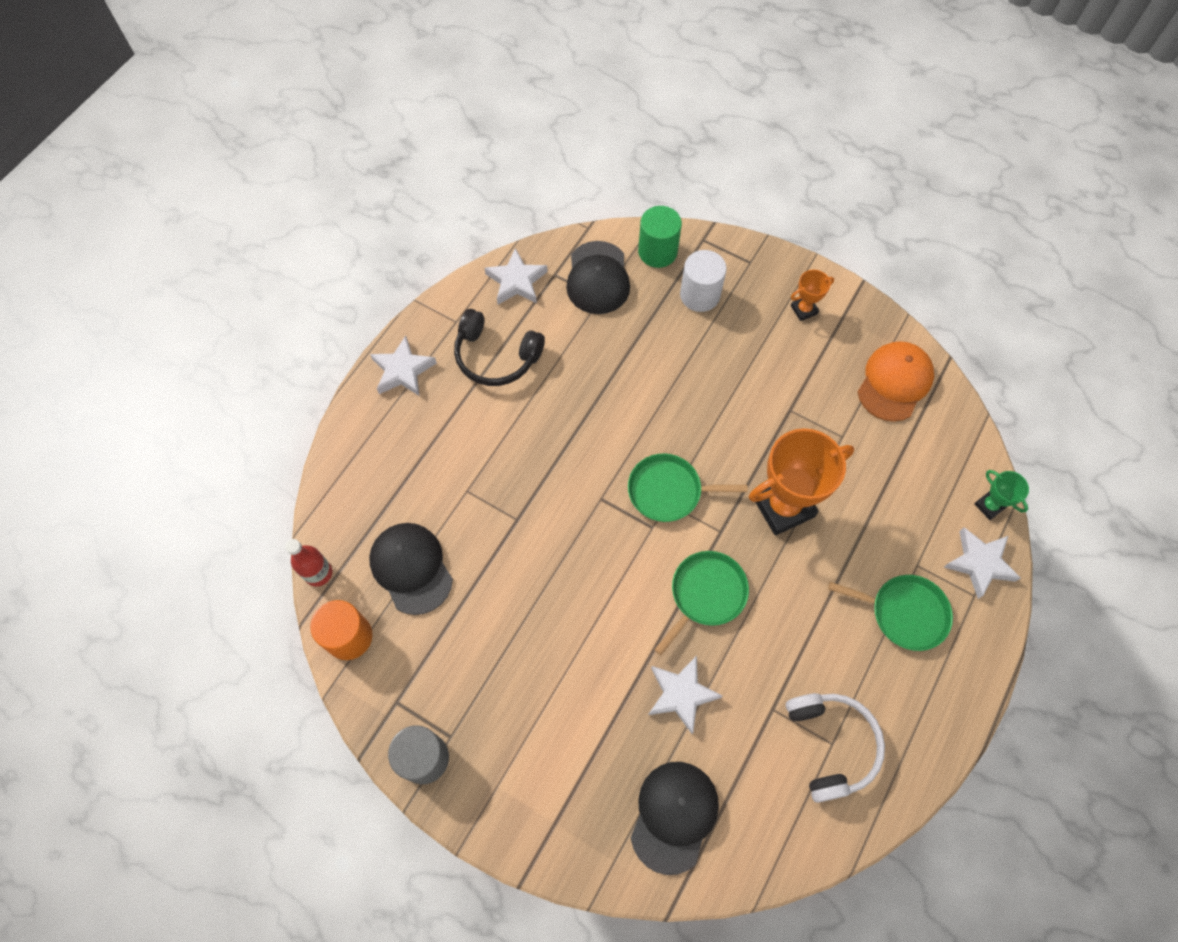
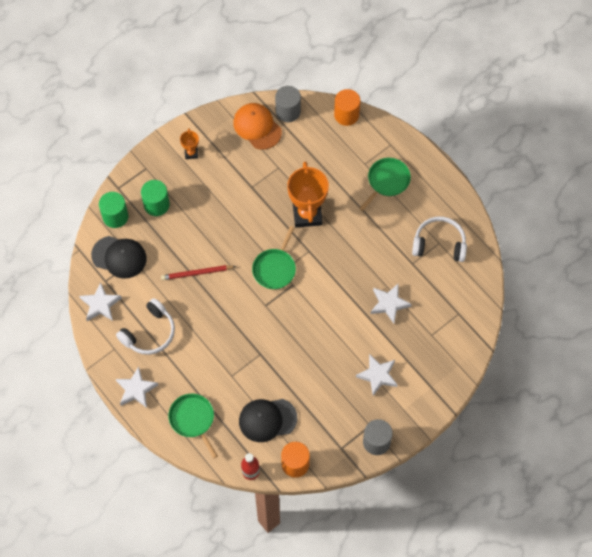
camera: 70 degrees left, 0 degrees up
(496, 357) = (149, 333): black headphones -> white headphones
(614, 385) = (197, 273): none -> red pencil
(674, 816) = (447, 329): black cap -> none
(699, 295) = (156, 205): white cylinder -> green cylinder
(705, 594) = (341, 272): green pan -> green pan (193, 419)
(945, 416) = (288, 111): none -> grey cylinder
(979, 563) = (375, 134): white star -> white star (377, 375)
(989, 506) = (346, 115): green trophy -> orange cylinder

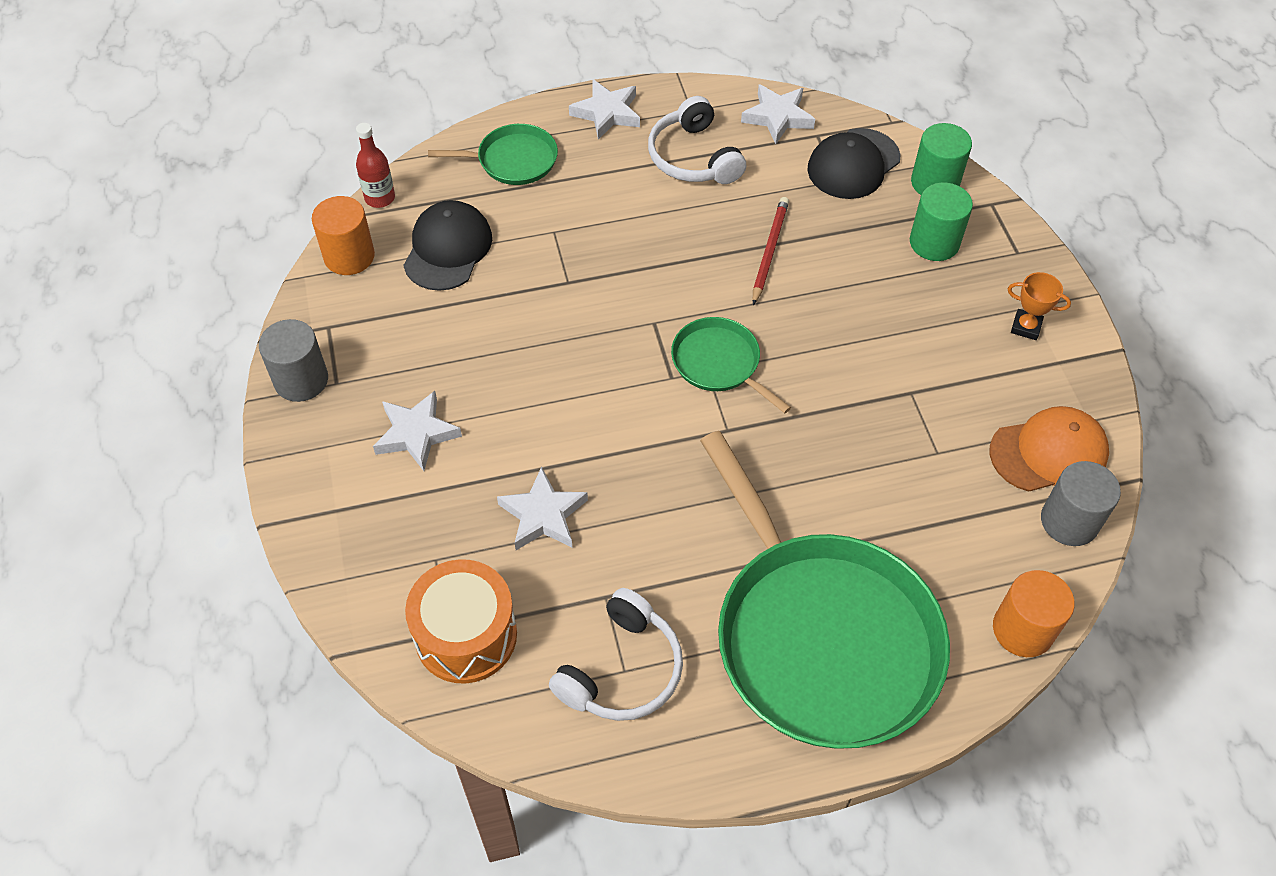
camera: 115 degrees right, 10 degrees down
(307, 214) = (809, 458): orange trophy -> none
(387, 181) = (821, 636): green pan -> green pan, size x2.23
(457, 306) = (466, 635): none -> orange drum

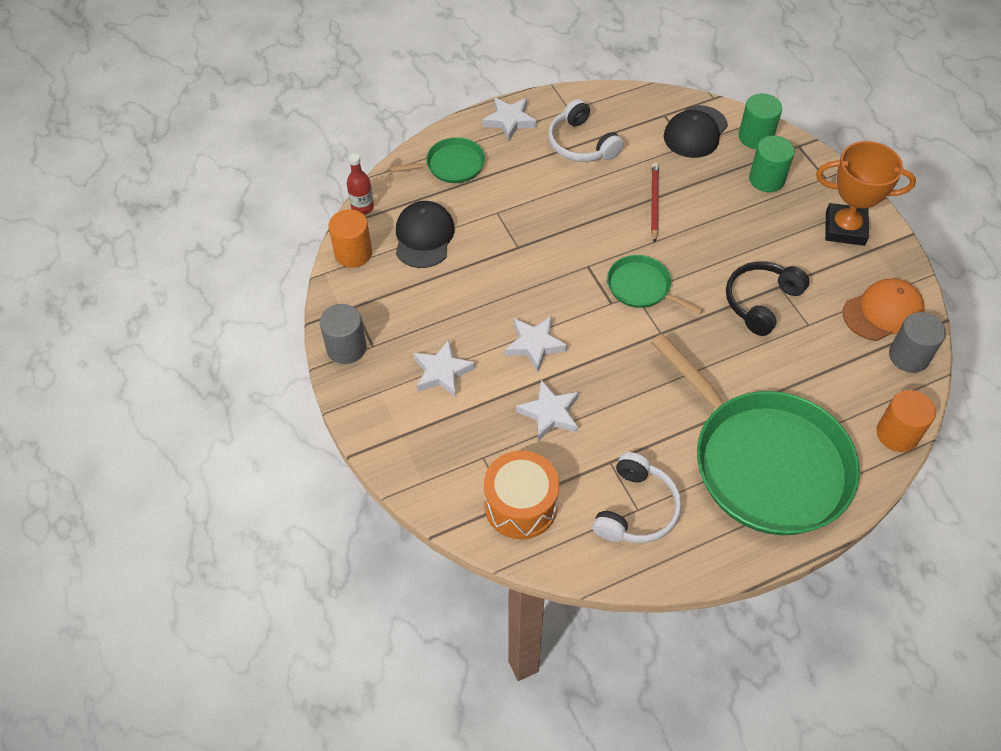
camera: 10 degrees left, 0 degrees up
(777, 117) = (632, 106): white star -> white star (535, 345)
(879, 409) = (761, 301): none -> black headphones
(1026, 327) = (845, 228): orange trophy -> orange trophy, size x2.11

